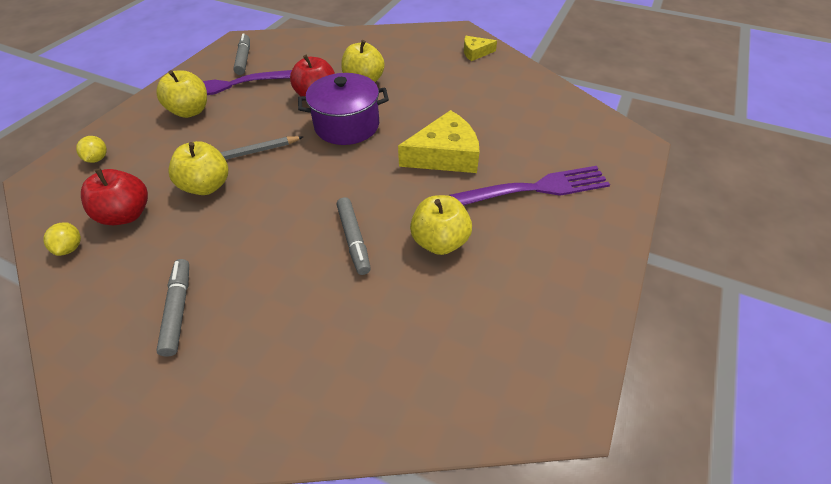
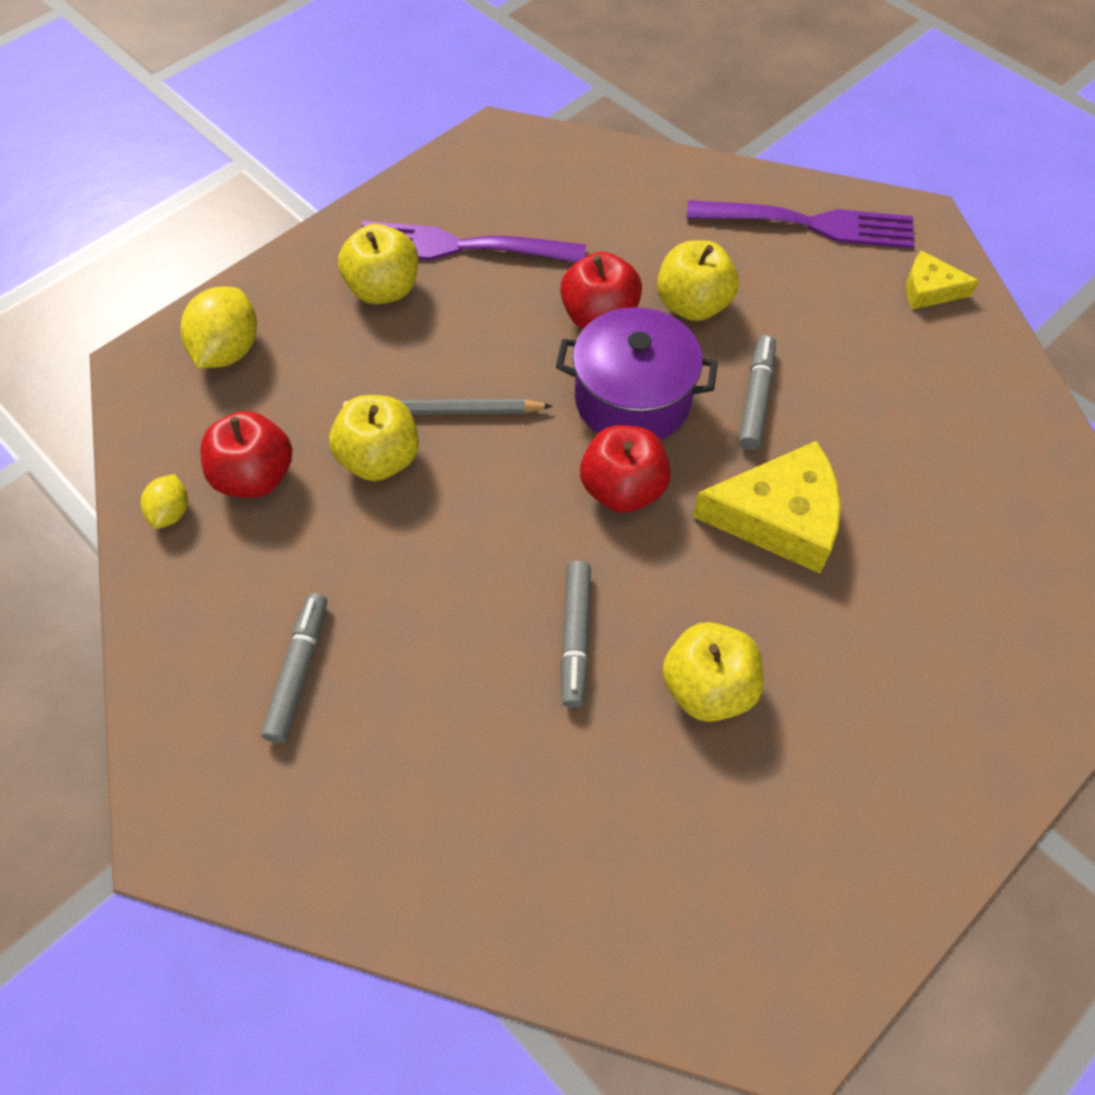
camera: 20 degrees right, 10 degrees up
(98, 158) = (228, 350): yellow lemon -> yellow lemon, size x1.76
(244, 59) = (497, 187): grey marker -> grey marker (756, 398)
(356, 164) = (623, 489): none -> red apple
(535, 189) = (908, 640): purple fork -> purple fork (808, 224)

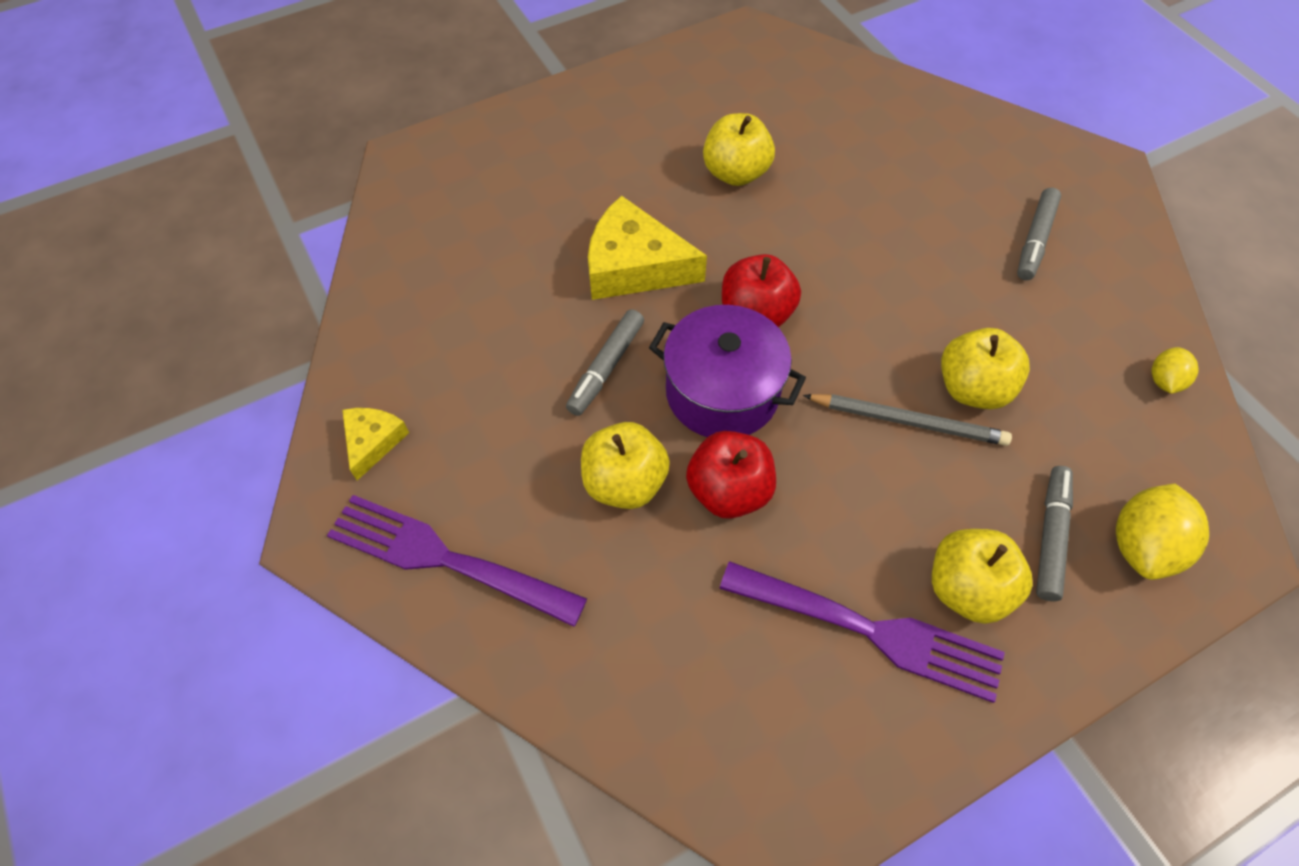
camera: 165 degrees left, 0 degrees up
(255, 477) = (1090, 397): red apple -> none
(575, 637) = (822, 220): grey marker -> grey marker (1050, 536)
(929, 290) = (373, 441): yellow cheese -> yellow cheese turned 105 degrees counterclockwise

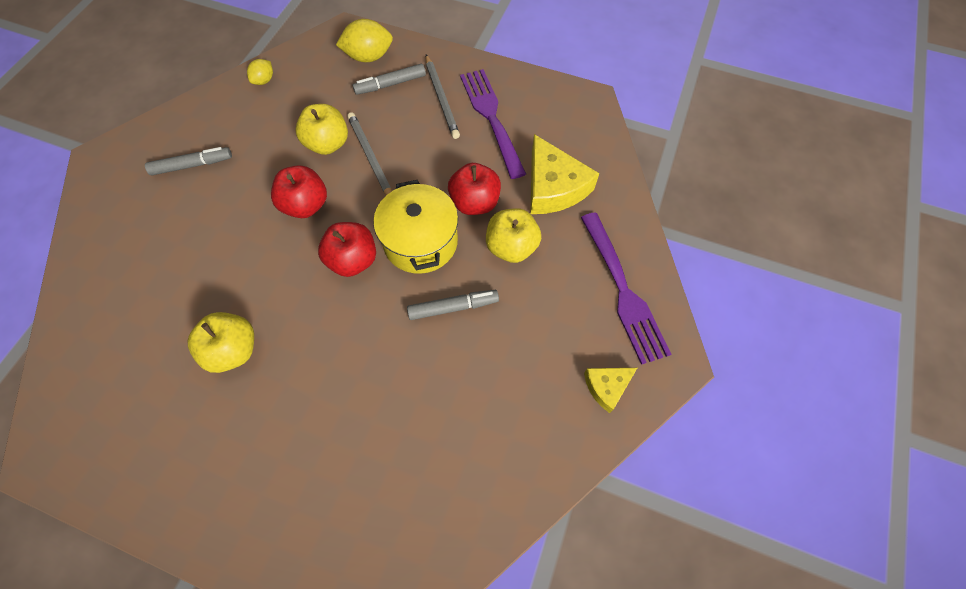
camera: 130 degrees left, 5 degrees up
(634, 266) = (366, 350): yellow cheese -> yellow cheese (553, 187)
(722, 392) = (420, 242): purple pot -> yellow pot
(878, 313) = (306, 205): none -> red apple
(966, 588) = (441, 98): yellow apple -> grey pencil
(1164, 381) = (264, 80): yellow lemon -> yellow lemon turned 45 degrees counterclockwise

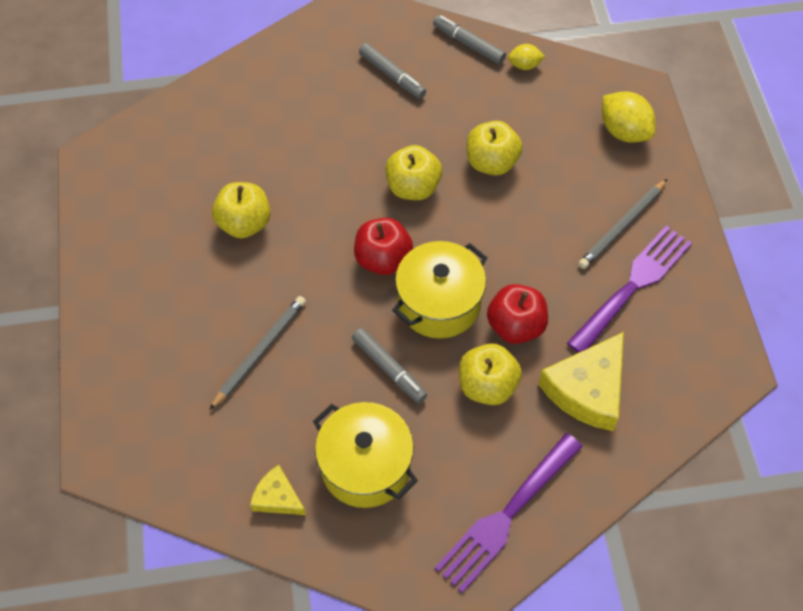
camera: 60 degrees right, 5 degrees down
(306, 205) = (413, 187): red apple -> yellow apple
(370, 157) = (502, 207): grey pencil -> grey pencil (260, 352)
(390, 84) = (604, 171): grey marker -> grey marker (468, 44)
(527, 370) = (365, 466): none -> yellow pot
(606, 387) = (391, 545): yellow cheese -> yellow cheese (277, 497)

